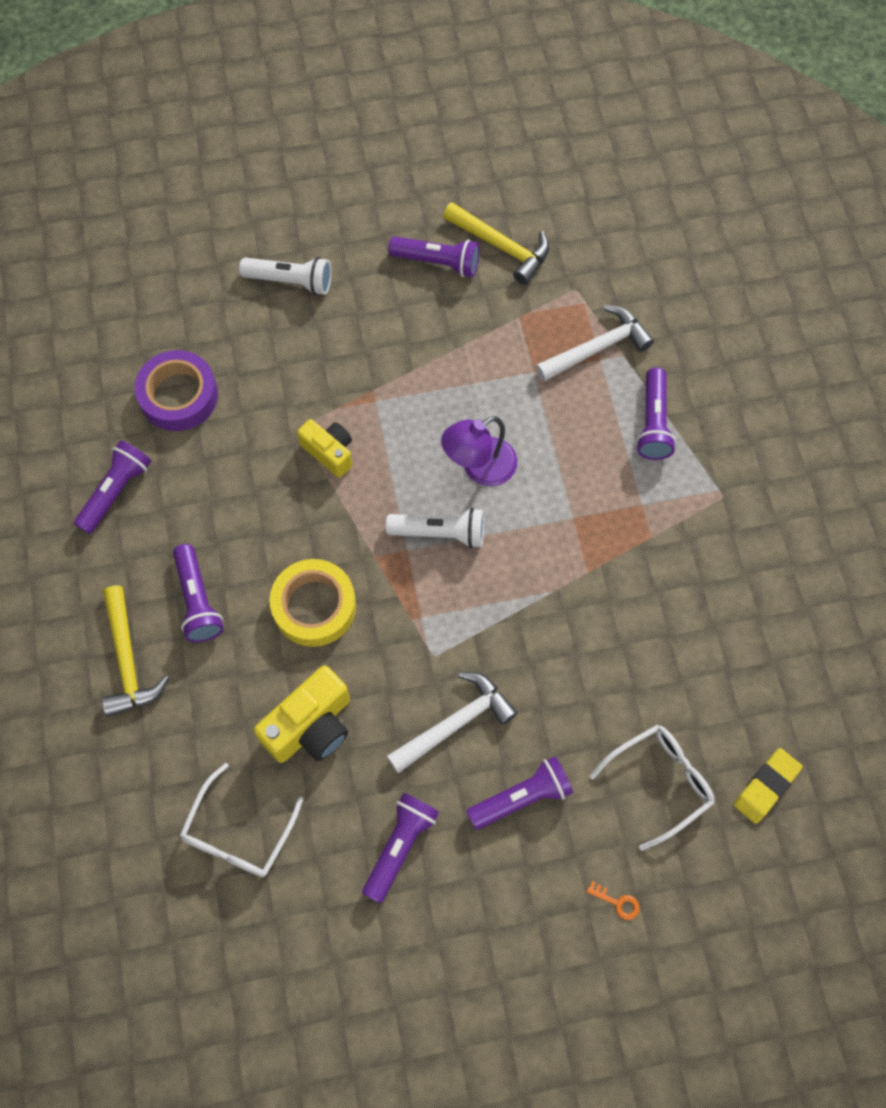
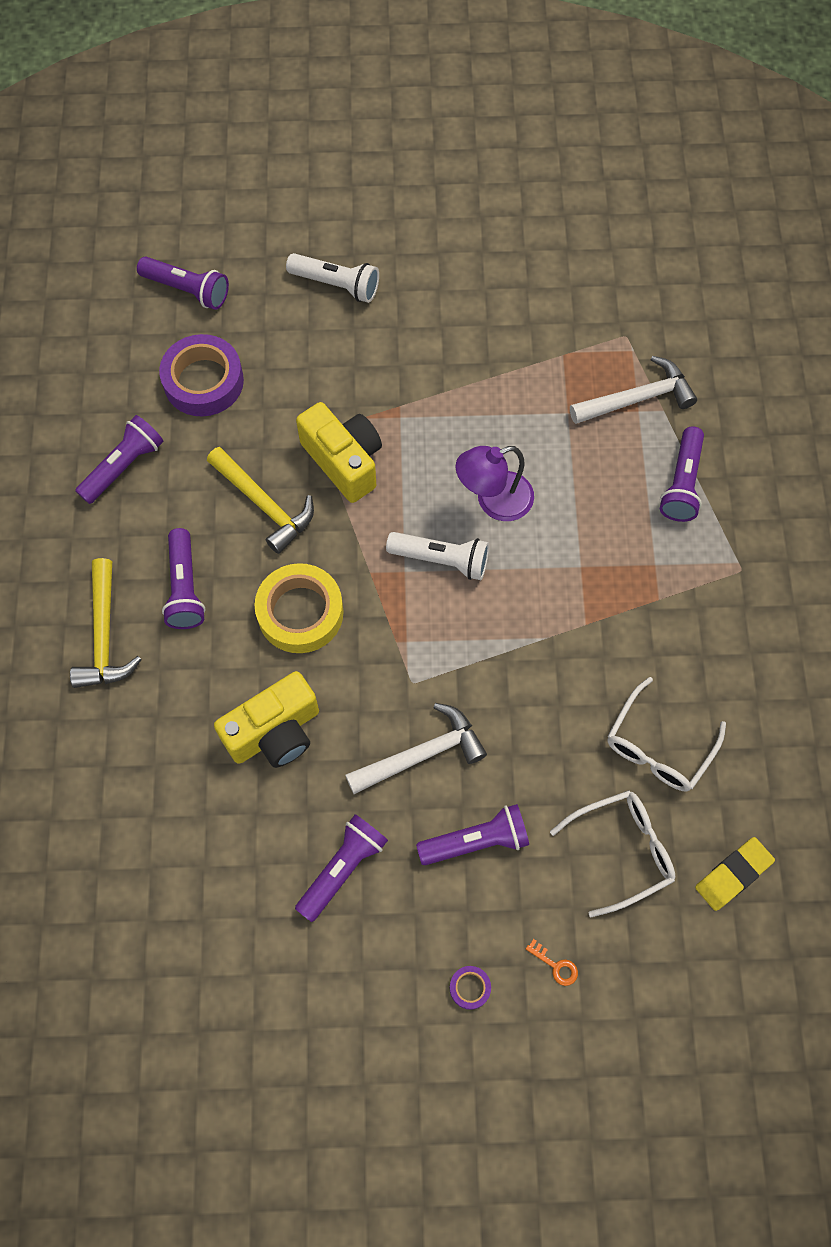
camera: 10 degrees right, 0 degrees up
(238, 833) = (182, 826): white glasses -> white glasses (658, 747)
(329, 452) = (344, 461): yellow camera -> yellow camera, size x1.55
(437, 262) = (489, 288): purple flashlight -> purple flashlight (187, 290)
(502, 247) = (557, 282): yellow hammer -> yellow hammer (264, 505)
(541, 938) = (470, 988): none -> purple tape

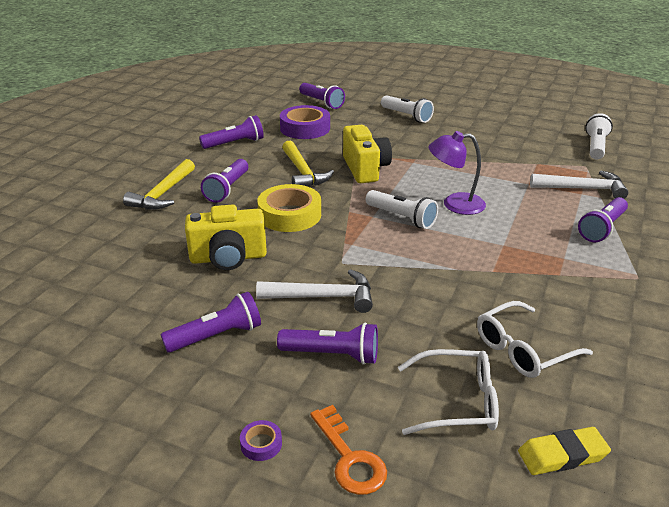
camera: 25 degrees right, 35 degrees down
(556, 965) = (350, 458): orange key -> orange key, size x1.94
(626, 276) = (596, 146): none -> white flashlight

